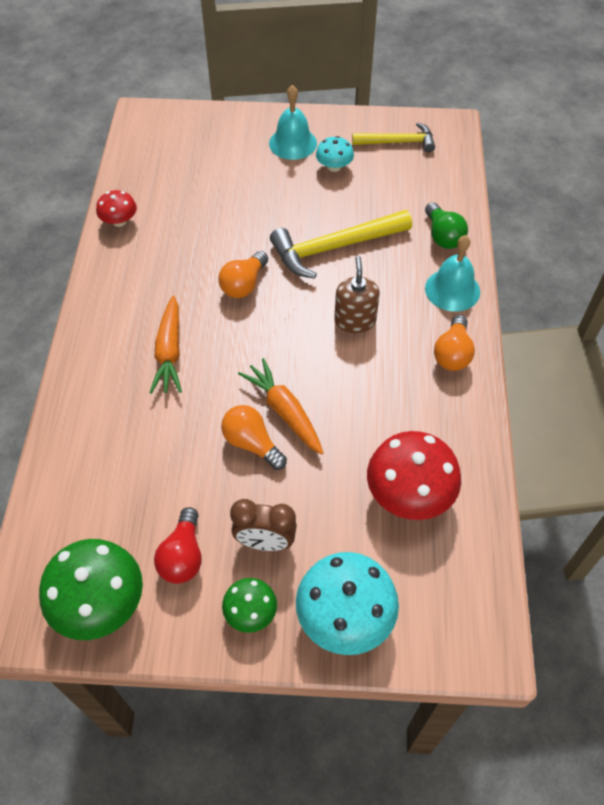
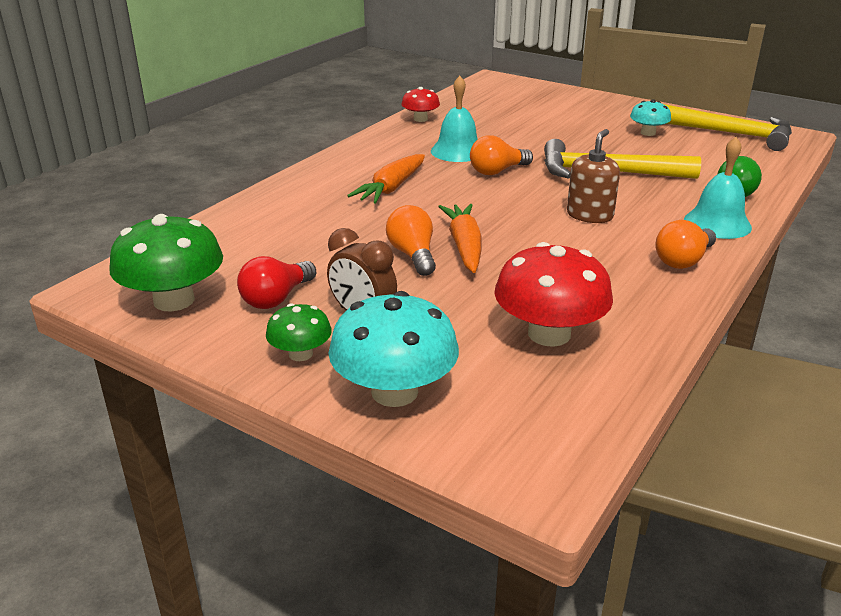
camera: 30 degrees right, 25 degrees down
(293, 143) = (617, 114): turquoise bell -> turquoise bell (457, 151)
(398, 142) = (729, 134): yellow hammer -> yellow hammer, size x1.57

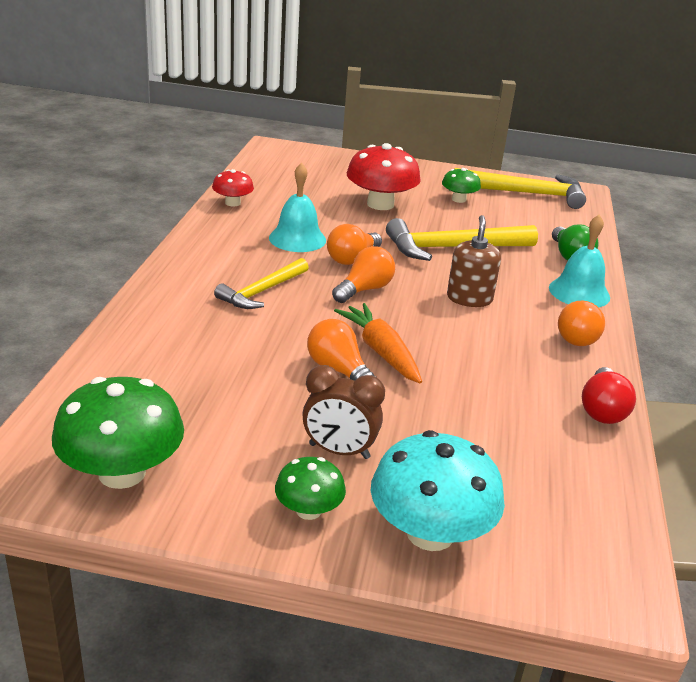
camera: 25 degrees left, 0 degrees up
(276, 298) = (235, 448): red light bulb -> red light bulb (602, 410)
(391, 188) = (261, 292): orange carrot -> yellow hammer
(489, 196) = (364, 290): none -> orange light bulb
(549, 334) = (522, 437): red mushroom -> red mushroom (380, 204)
(648, 133) = (458, 199): turquoise mushroom -> green mushroom

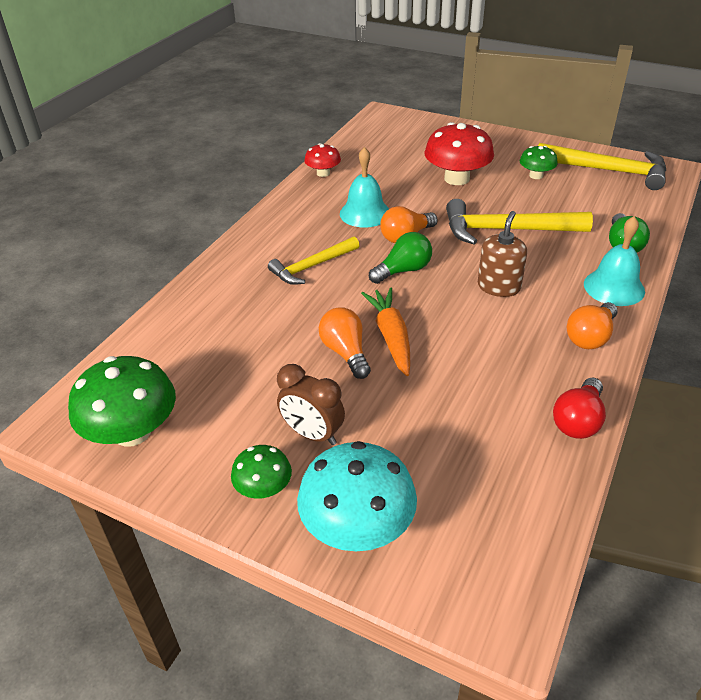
camera: 20 degrees right, 10 degrees up
(364, 290) = (403, 270): orange light bulb -> green light bulb

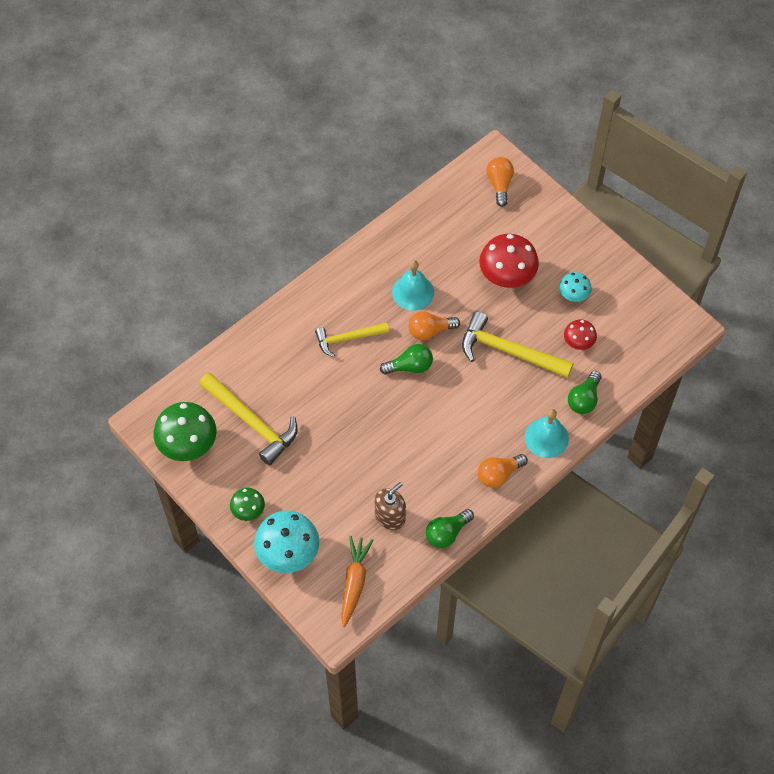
camera: 20 degrees right, 20 degrees up
(312, 434) = (289, 484): brown clock -> none
(323, 173) = (403, 228): red mushroom -> red mushroom (578, 342)
(346, 352) = (335, 428): orange light bulb -> orange light bulb (499, 184)
(391, 337) = (370, 426): orange carrot -> orange carrot (354, 583)
(499, 287) = (467, 407): brown soap dispenser -> brown soap dispenser (390, 516)
(536, 175) = (573, 294): green mushroom -> turquoise mushroom
(578, 421) = (447, 533): red light bulb -> green light bulb
(609, 171) = (637, 310): yellow hammer -> yellow hammer (252, 423)

